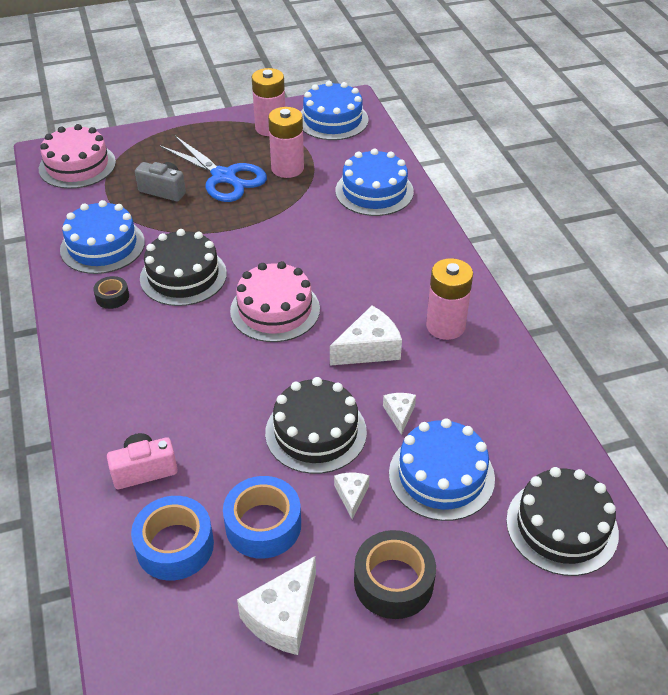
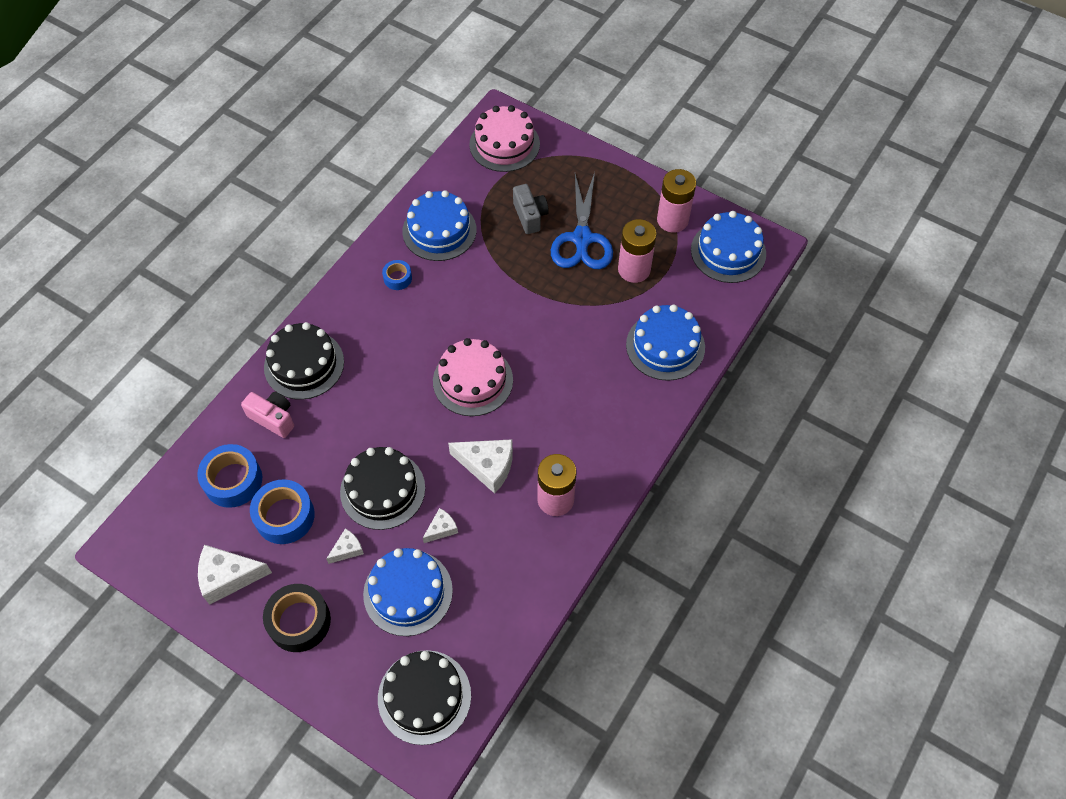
camera: 50 degrees right, 15 degrees up
(112, 297) = (397, 278): black tape -> blue tape
(183, 276) = (455, 300): black cake -> black cake (304, 364)

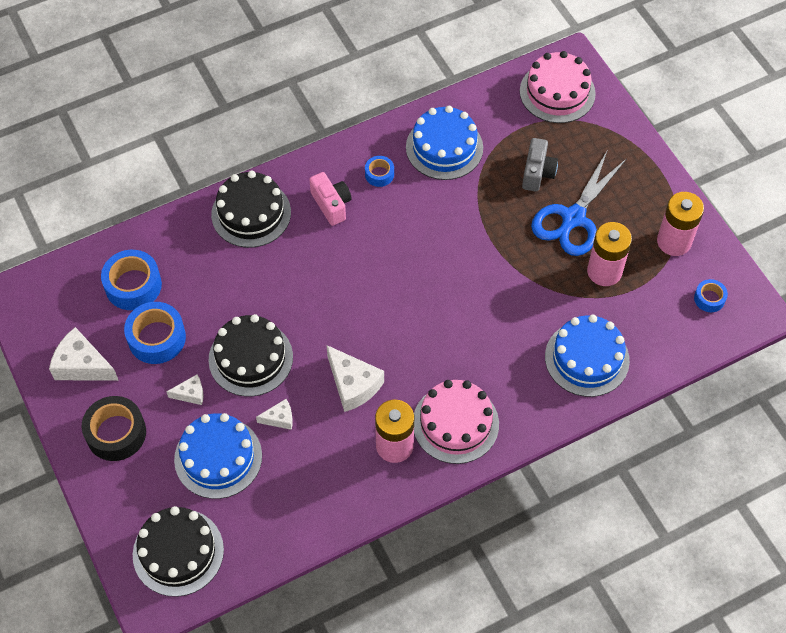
camera: 30 degrees right, 0 degrees up
(273, 418) = (197, 248): pink camera -> pink camera (331, 205)
(473, 380) = (388, 301): pink cake -> pink cake (455, 423)
(728, 252) = (709, 298): blue cake -> blue tape

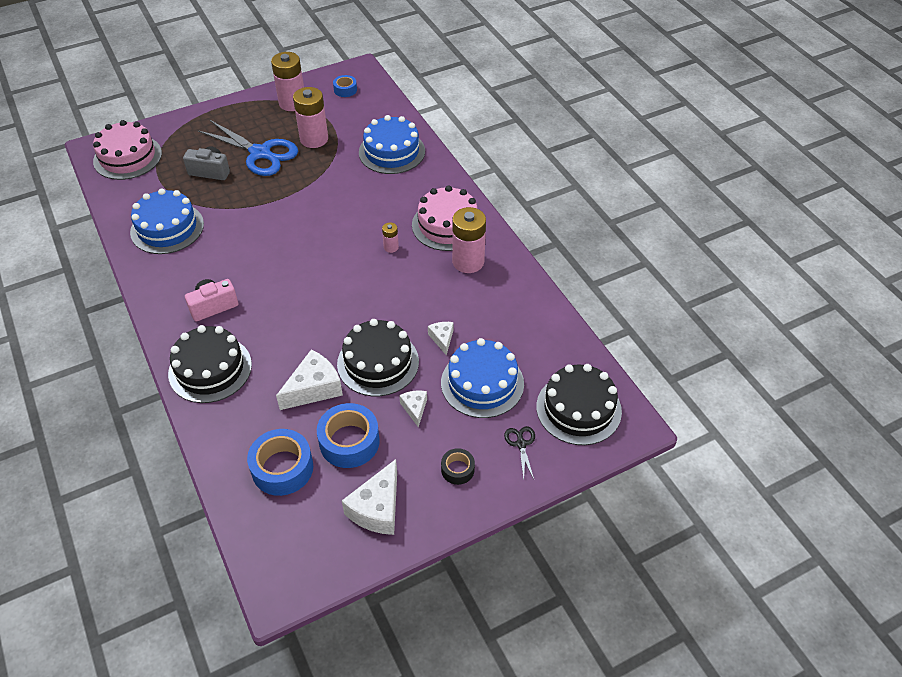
camera: 90 degrees left, 10 degrees down
(116, 433) = (457, 469): black tape -> black tape, size x0.54
(140, 492) = (521, 443): none -> black scissors
(353, 384) = (409, 288): white cheese -> white cheese (314, 388)
(379, 174) = (186, 272): blue tape -> none
(417, 364) = (391, 247): none -> pink battery

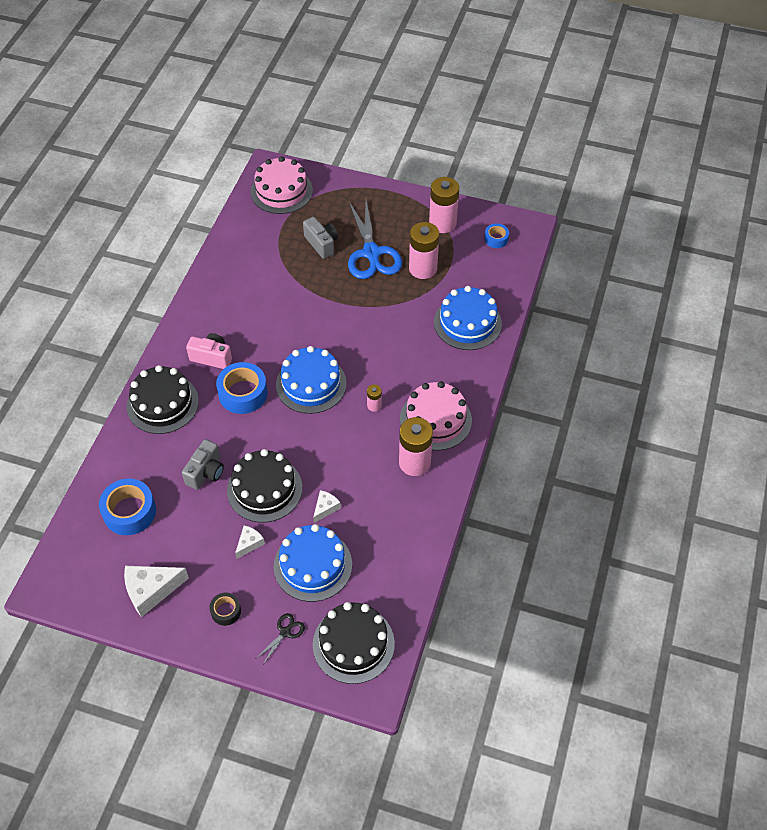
camera: 45 degrees right, 5 degrees up
(167, 228) = (247, 271): blue cake -> blue cake (311, 384)
(314, 388) = (206, 472): white cheese -> grey camera
(349, 442) = (185, 530): blue tape -> blue tape (243, 393)

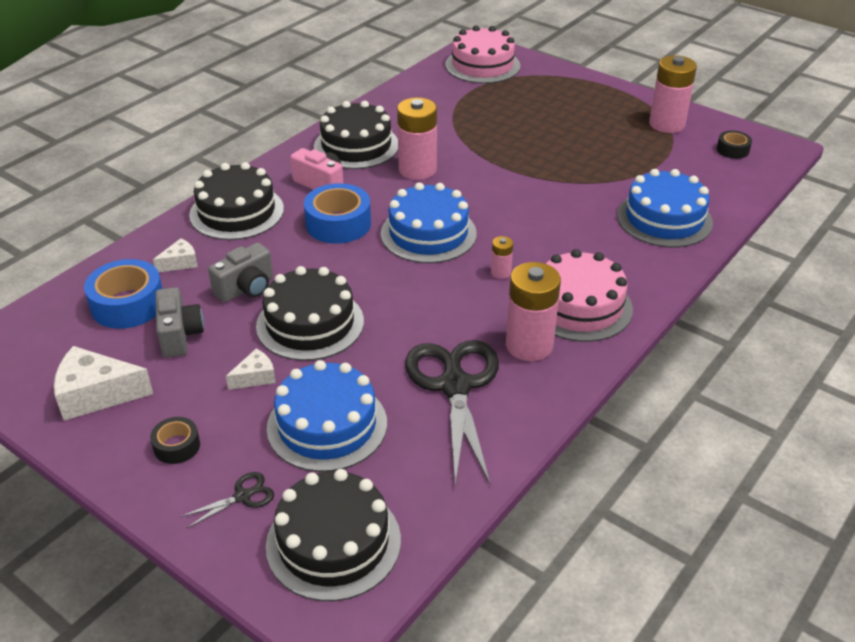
camera: 20 degrees right, 15 degrees down
(220, 310) = (356, 146): none -> black cake
(321, 244) = (507, 114): grey camera -> grey camera (180, 335)
(325, 508) = (379, 364): white cheese -> white cheese (180, 263)
(372, 254) = (565, 133): blue scissors -> none
(379, 509) = (455, 385): none -> black scissors
(423, 268) = (624, 158): pink battery -> pink battery (417, 170)
(496, 239) = (732, 150): blue tape -> black tape

